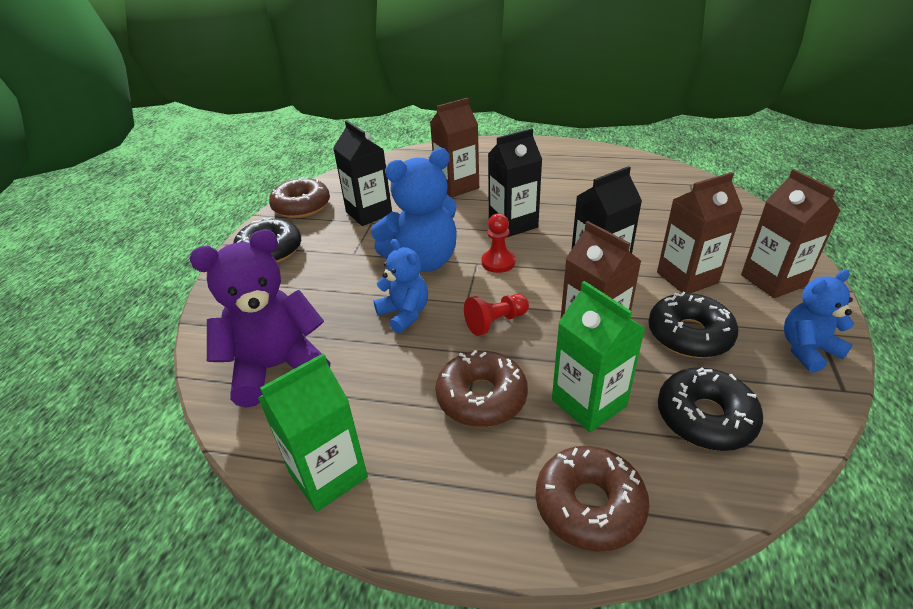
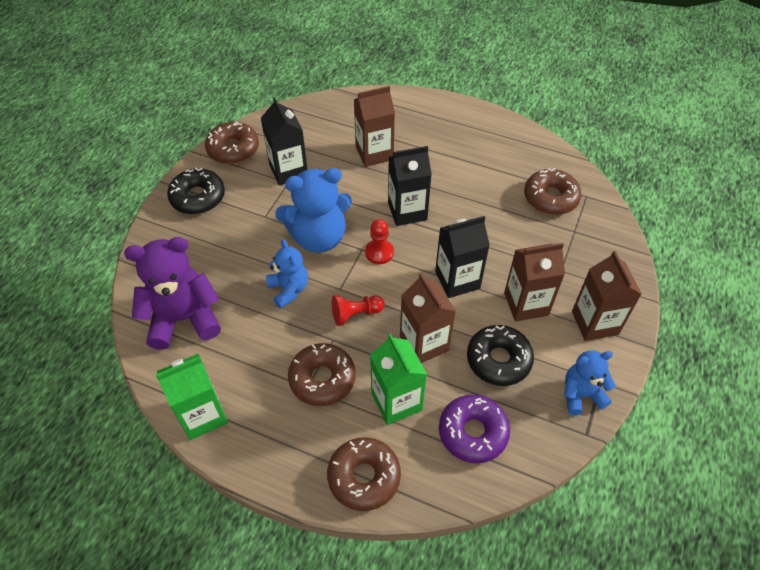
camera: 10 degrees right, 15 degrees up
(656, 190) = (550, 198): none -> brown donut
(705, 417) = (473, 432): black donut -> purple donut

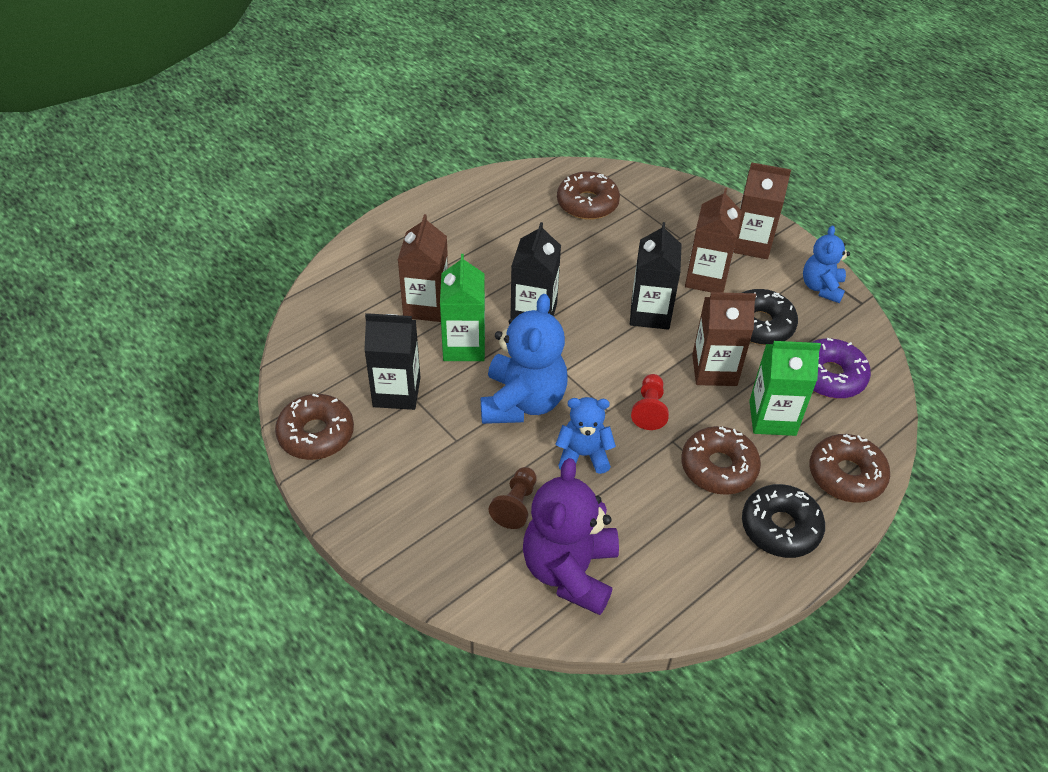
camera: 65 degrees left, 5 degrees down
(198, 197) = (377, 498): black donut -> black donut (780, 527)
(202, 415) = (716, 592): green carton -> green carton (464, 346)
(226, 268) = (516, 505): none -> brown pawn
(379, 252) = (577, 359): red pawn -> none

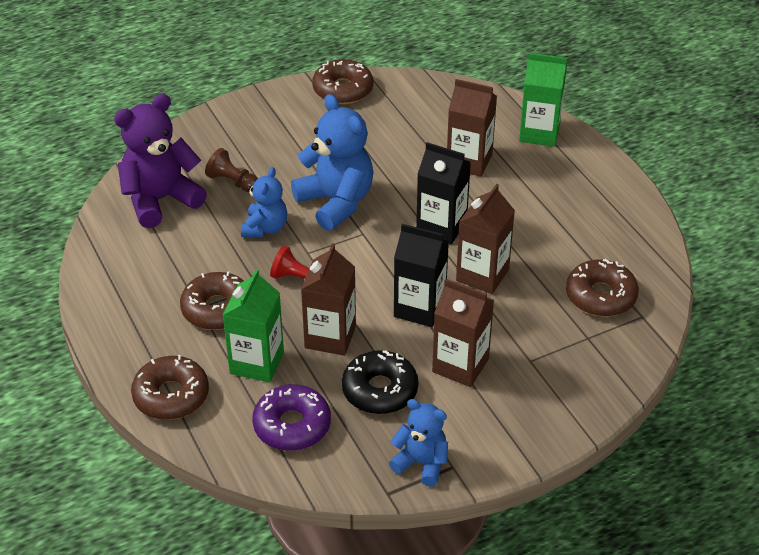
camera: 105 degrees right, 5 degrees down
(396, 392) = (372, 133): black carton -> none
(464, 346) = (412, 177): green carton -> green carton (539, 133)
(522, 402) = (336, 202): blue teddy bear -> blue teddy bear turned 150 degrees counterclockwise
(570, 571) = (160, 200): purple teddy bear -> purple teddy bear turned 60 degrees counterclockwise
(751, 244) = (508, 420): brown carton -> brown carton (482, 275)
(780, 527) = (139, 332): black donut -> none

